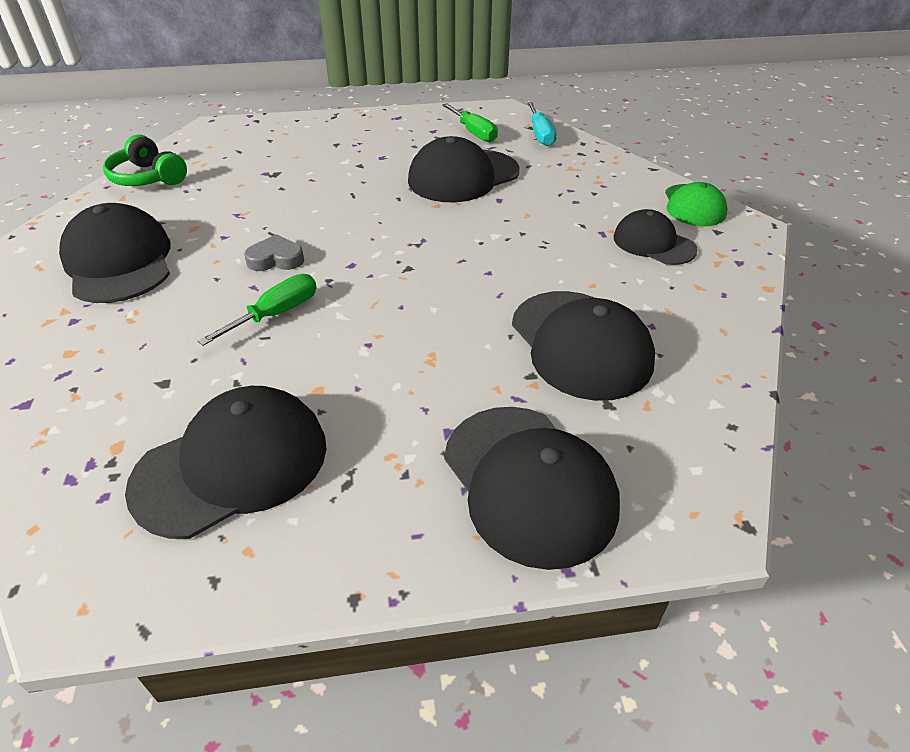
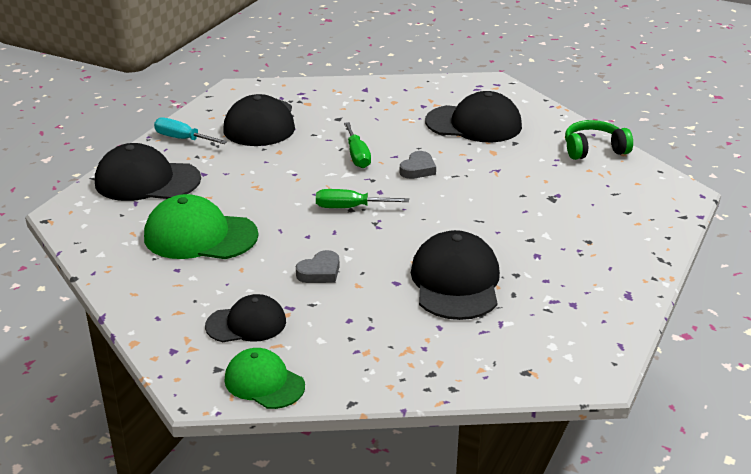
camera: 125 degrees right, 10 degrees down
(474, 133) = (544, 327): green screwdriver -> green screwdriver (350, 207)
(535, 239) = (320, 272): none -> grey heart
(540, 135) = (499, 369): turquoise screwdriver -> turquoise screwdriver (182, 139)
(580, 344) = (200, 236): black cap -> green cap

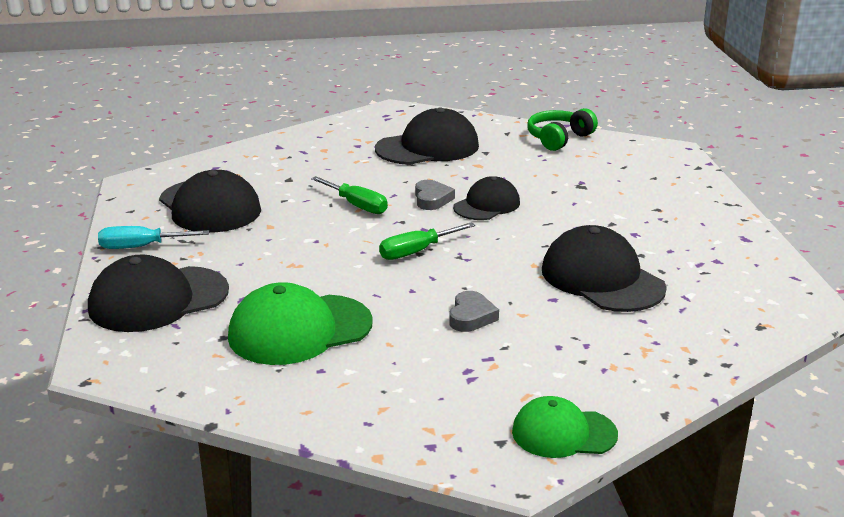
camera: 35 degrees left, 5 degrees down
(246, 324) = (468, 389): black cap -> black cap (487, 205)

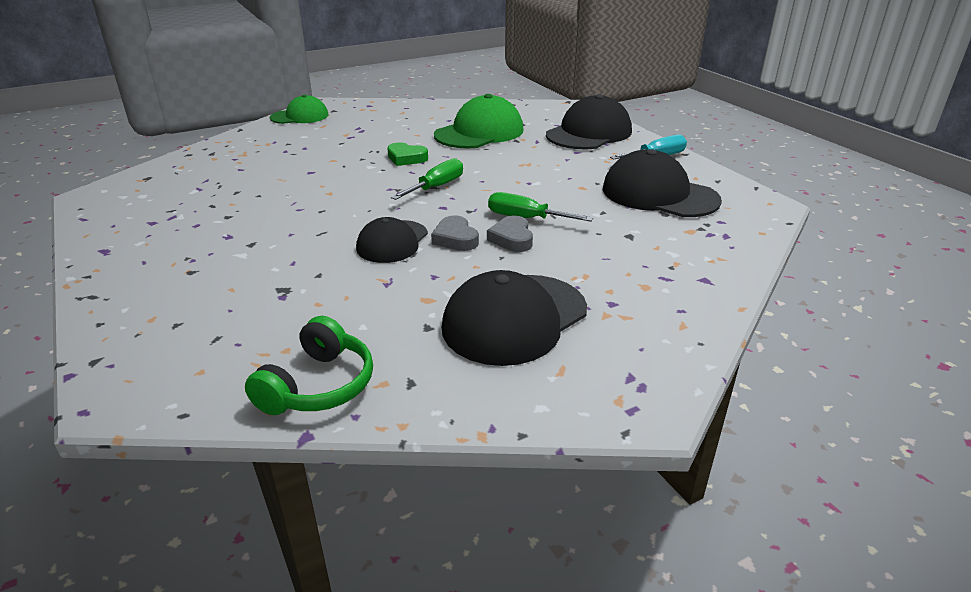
camera: 160 degrees right, 5 degrees up
(428, 299) = (406, 158): none -> green heart
(471, 316) = (370, 153): grey heart -> grey heart (512, 238)
(602, 279) = (268, 191): black cap -> none

